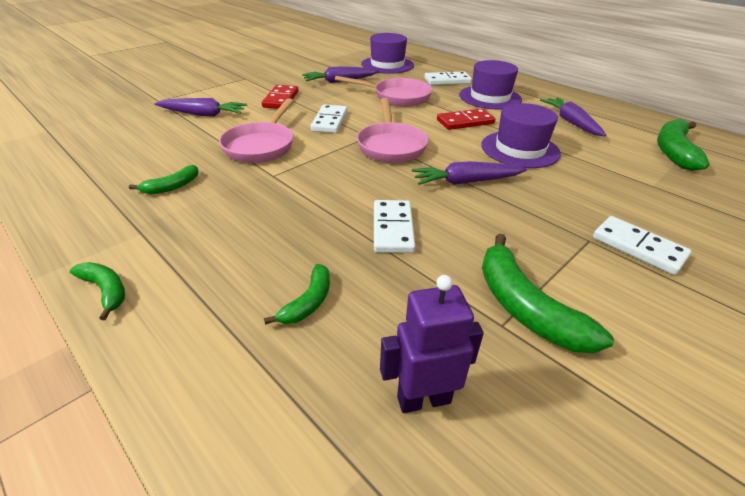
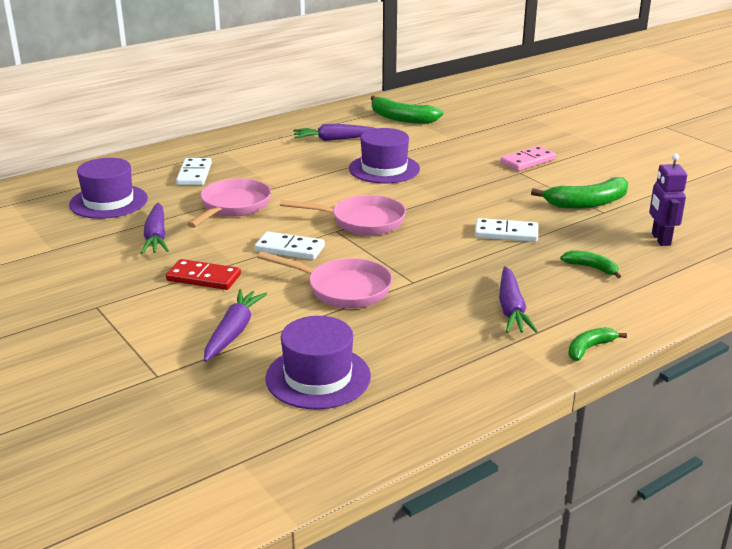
camera: 80 degrees left, 10 degrees down
(172, 187) = (428, 336): green banana -> none
(465, 122) = (317, 182): red domino -> none
(466, 182) = (438, 198): purple carrot -> purple carrot (511, 309)
(490, 97) = (258, 161): purple hat -> purple hat (318, 377)
(638, 247) = (527, 161): white domino -> pink domino

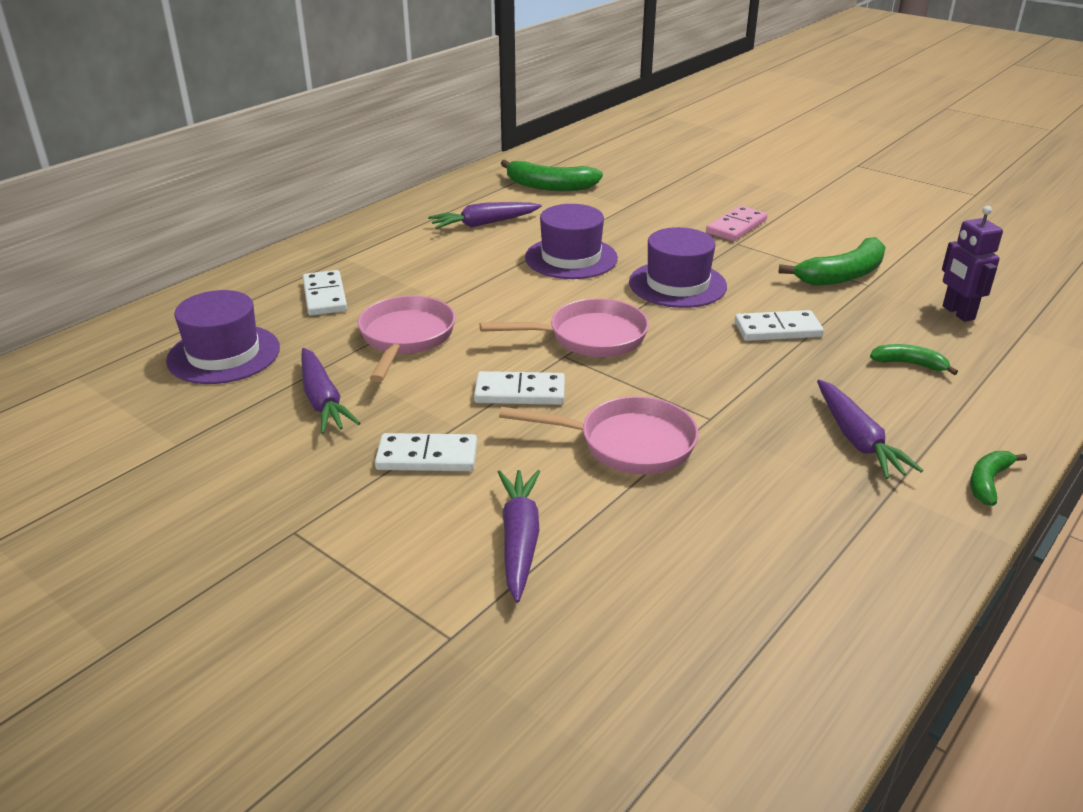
camera: 15 degrees left, 5 degrees up
(203, 278) = (427, 457): red domino -> white domino
(318, 377) = (681, 594): purple hat -> purple hat (677, 284)

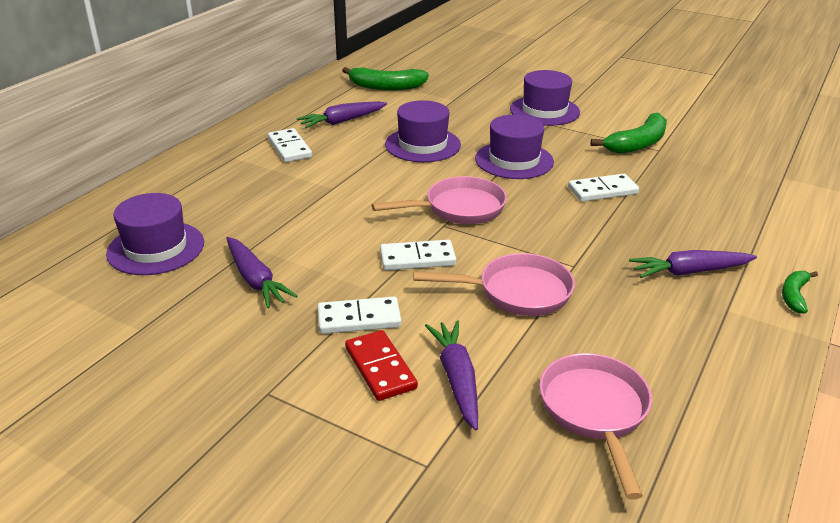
camera: 10 degrees left, 0 degrees up
(324, 296) = (227, 191): white domino -> white domino (289, 148)
(405, 338) = (308, 221): pink pan -> pink pan (595, 412)
(433, 517) = (380, 368): none -> red domino
(736, 226) = (544, 111): pink domino -> purple hat
(857, 439) = (689, 272): purple carrot -> purple carrot turned 105 degrees clockwise
(909, 364) = (709, 210): green banana -> none
(957, 313) = (731, 167): purple robot -> none

